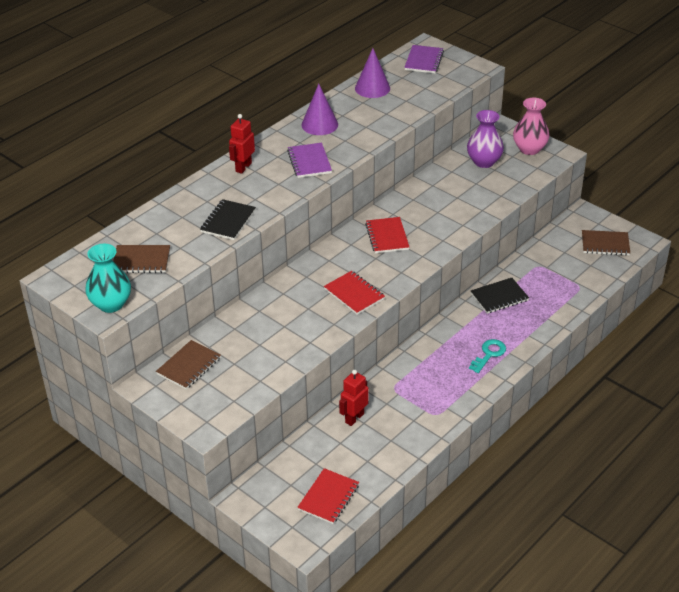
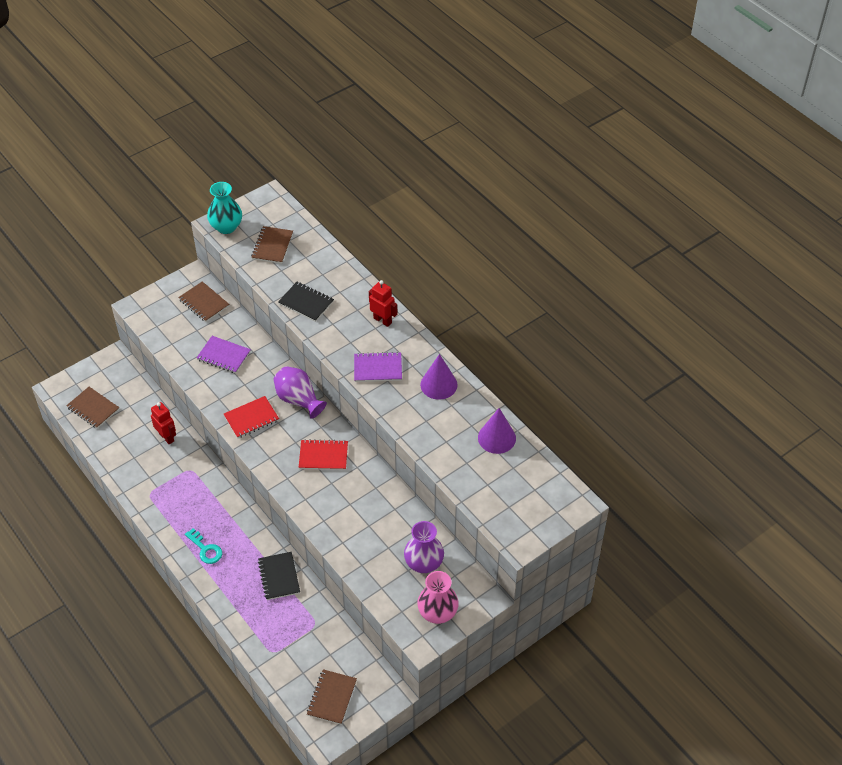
camera: 100 degrees right, 10 degrees up
(320, 265) = (298, 400): none -> purple vase
(328, 497) = (93, 408): red notebook -> brown notebook
(424, 61) = (544, 494): purple notebook -> purple notebook (224, 356)

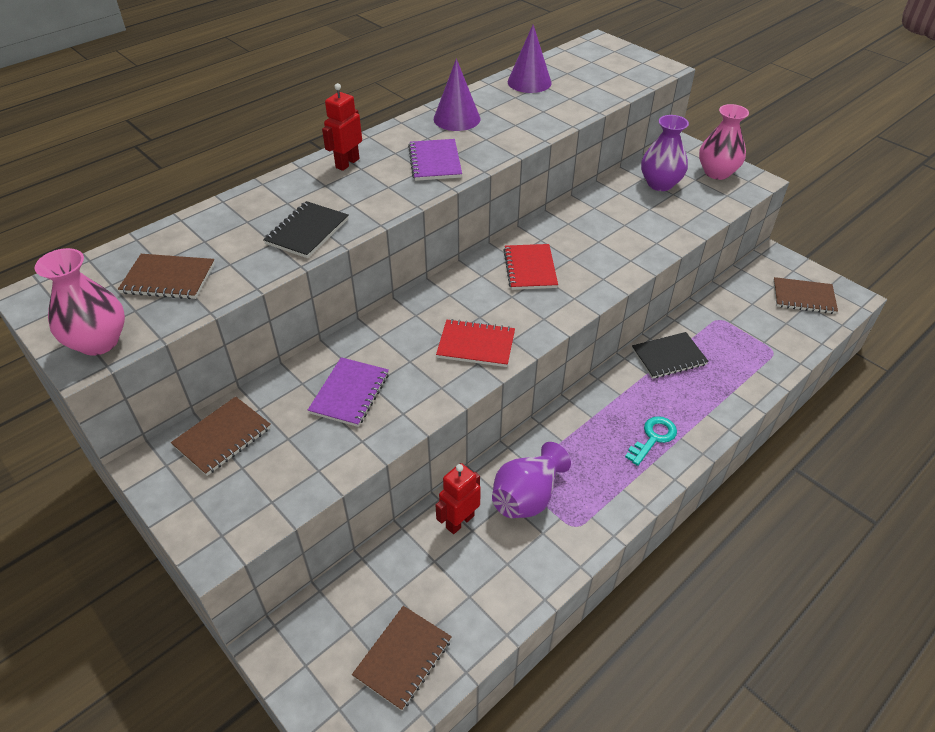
camera: 95 degrees left, 5 degrees down
(226, 227) = (99, 342): turquoise vase -> pink vase
(251, 418) = (476, 345): red notebook -> red notebook turned 45 degrees counterclockwise
(298, 400) = (436, 300): purple vase -> purple vase (527, 497)

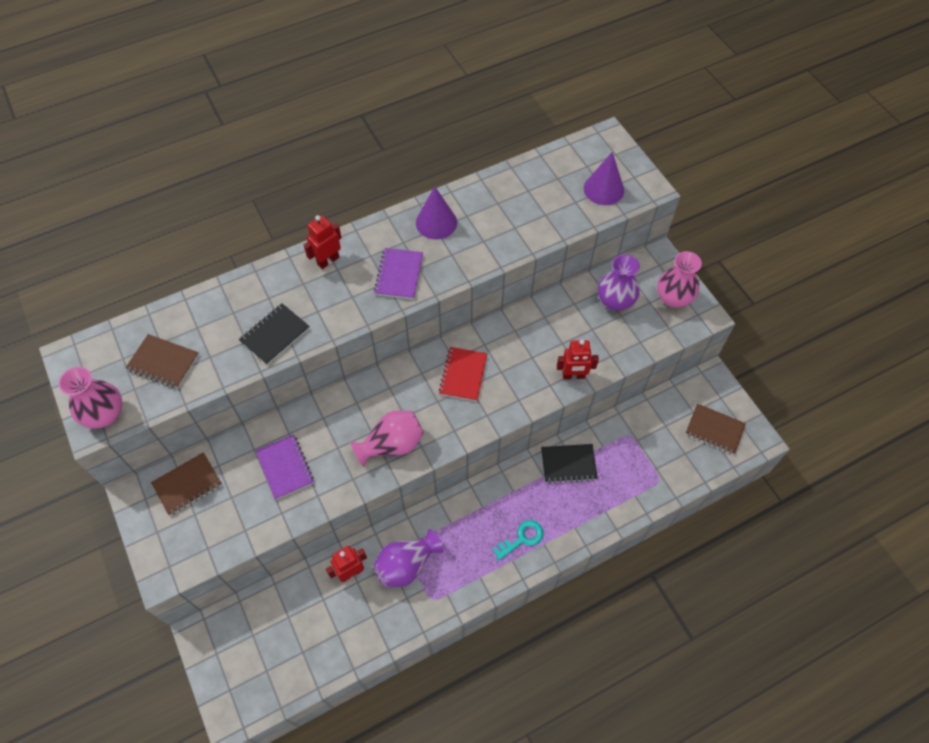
camera: 15 degrees right, 15 degrees up
(350, 393) = (285, 467): purple notebook -> purple notebook turned 60 degrees counterclockwise
(403, 658) = (280, 666): brown notebook -> none
(476, 345) = (392, 444): red notebook -> pink vase
(529, 82) = (518, 185): purple cone -> purple cone (603, 189)
(651, 248) = (573, 376): none -> red robot

